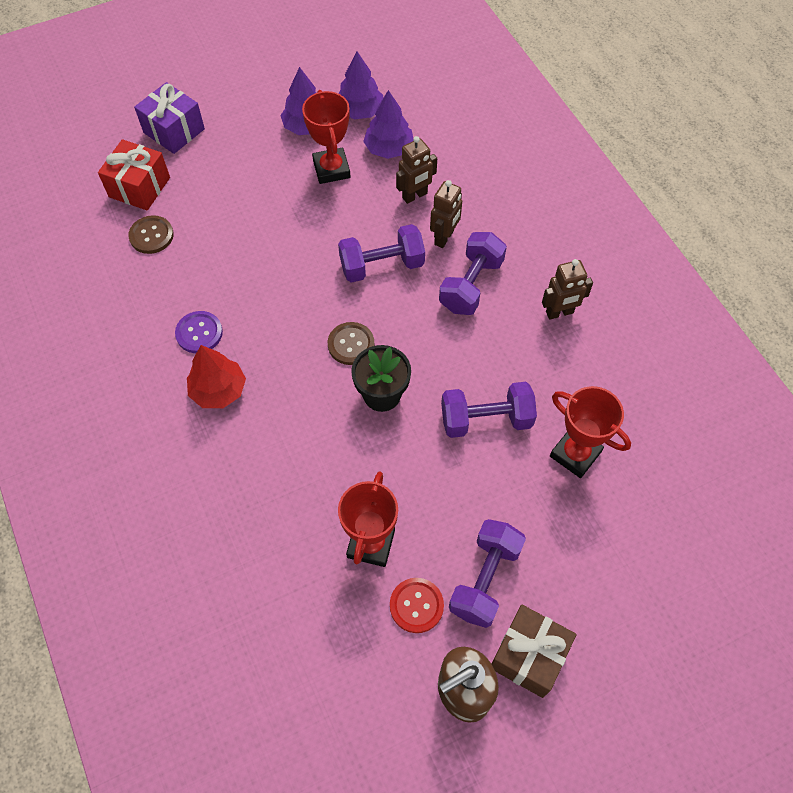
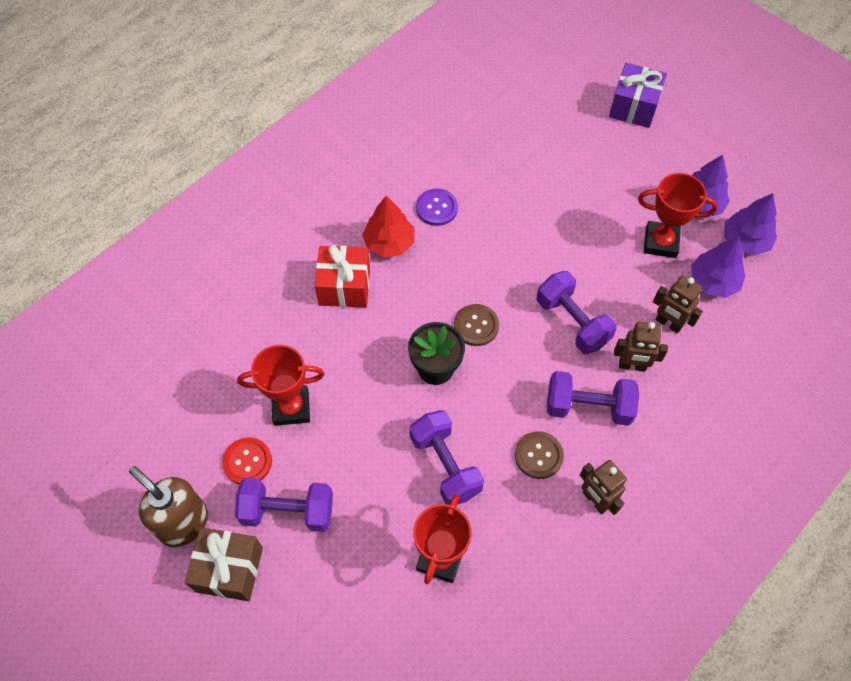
camera: 70 degrees right, 0 degrees up
(139, 187) = (560, 108): red gift -> red gift (344, 286)
(151, 236) = (515, 136): brown button -> brown button (538, 456)
(331, 169) = (660, 242): red trophy -> red trophy turned 45 degrees clockwise

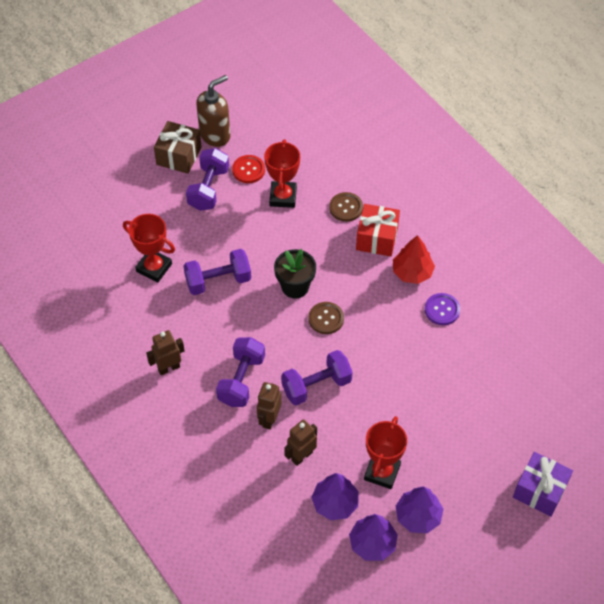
camera: 100 degrees right, 5 degrees down
(538, 456) = (211, 339): brown button -> brown button (346, 208)

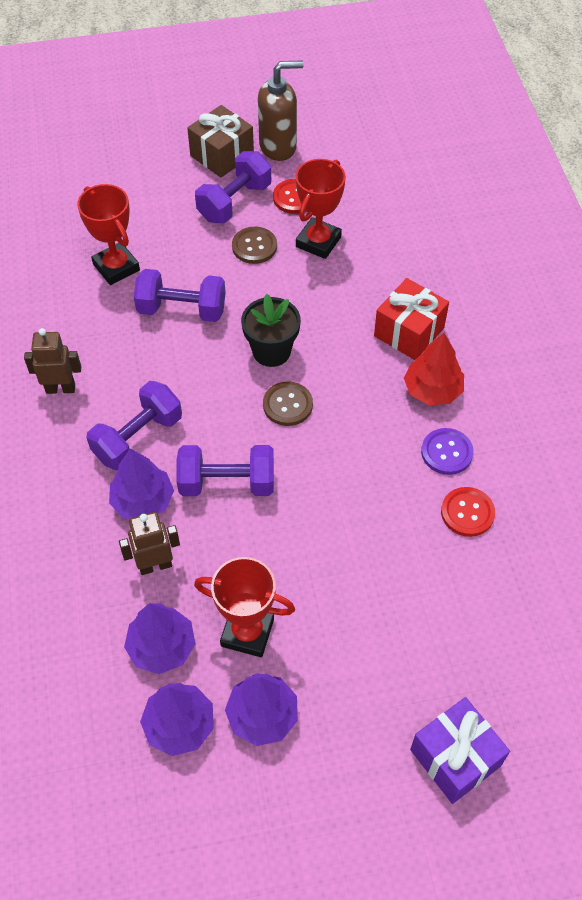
camera: 25 degrees right, 0 degrees up
(269, 419) = (143, 500): brown robot -> purple tree
(346, 208) = (389, 281): brown button -> brown button (254, 246)
(382, 472) = (247, 632): red trophy -> red trophy turned 60 degrees clockwise
(474, 343) = (467, 513): none -> red button

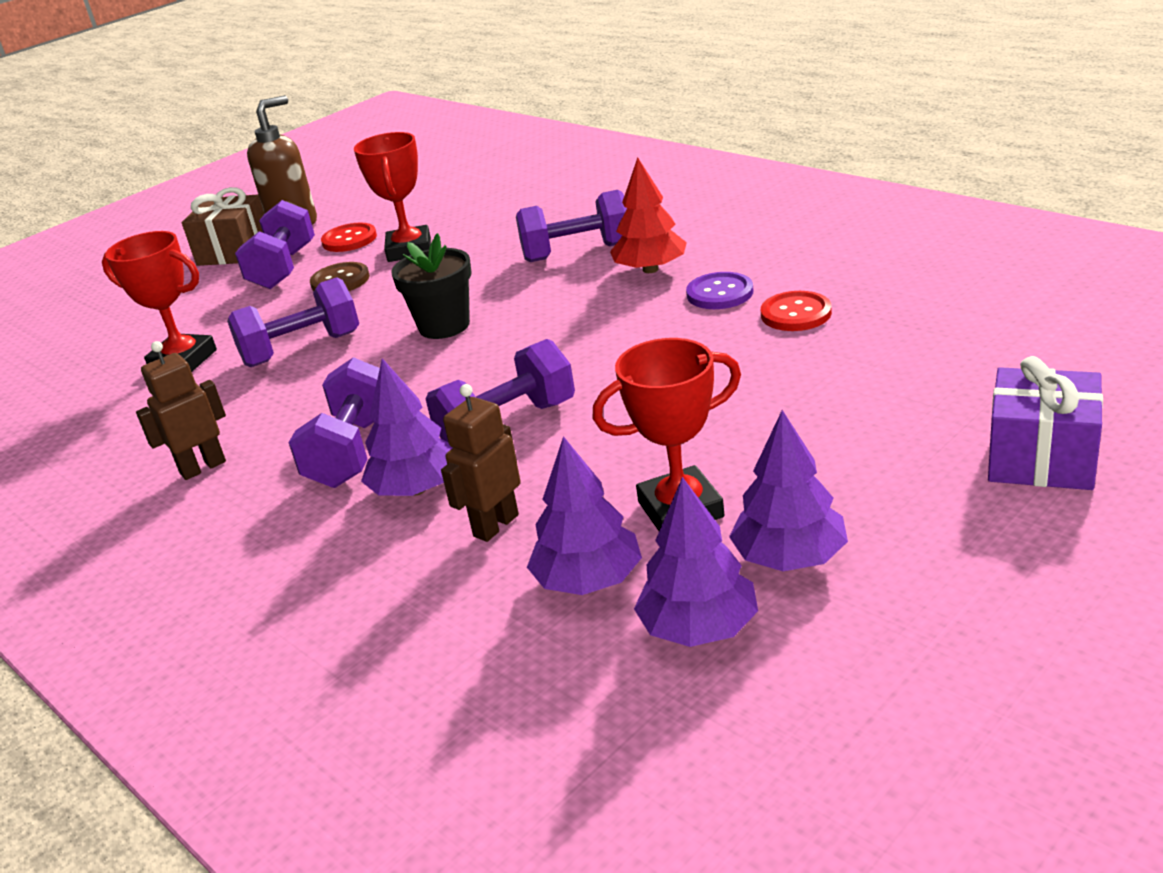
camera: 30 degrees left, 25 degrees down
(287, 405) = (508, 346): brown button -> none
(409, 332) = (577, 252): red gift -> purple dumbbell

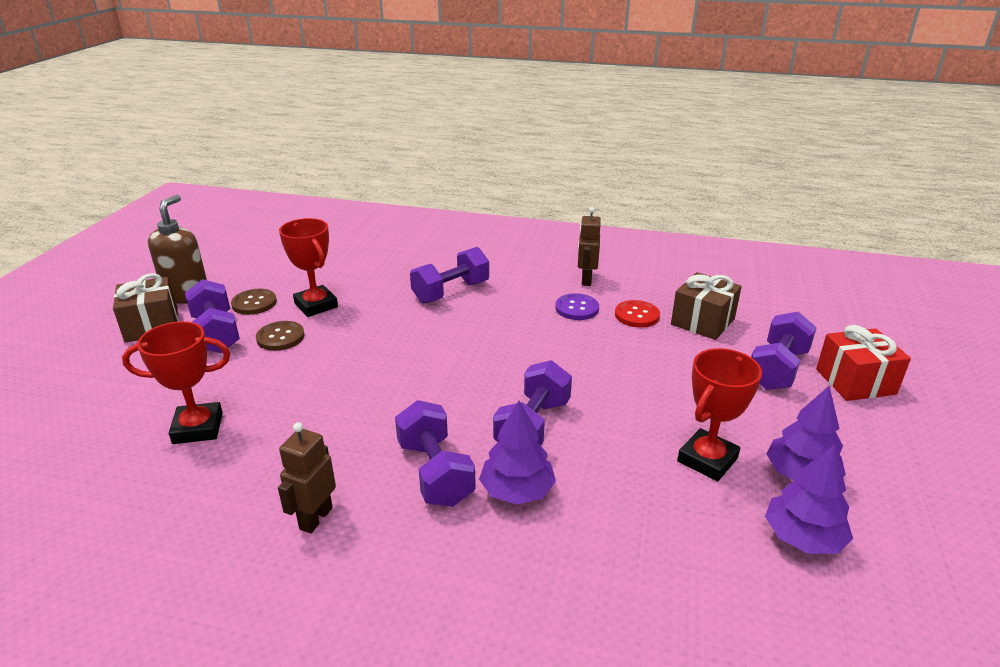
camera: 35 degrees left, 0 degrees up
(302, 349) = (304, 398): purple dumbbell -> purple dumbbell (777, 369)
(349, 239) = (254, 303): red button -> brown button
(444, 326) = (406, 360): black flower pot -> none
(495, 525) = (603, 503): brown robot -> brown robot (586, 280)
(588, 580) = (705, 526): purple tree -> none
(650, 269) = (515, 298): red tree -> none
(888, 336) = (702, 322): none -> brown gift
(1041, 459) = (855, 381): purple gift -> red gift

